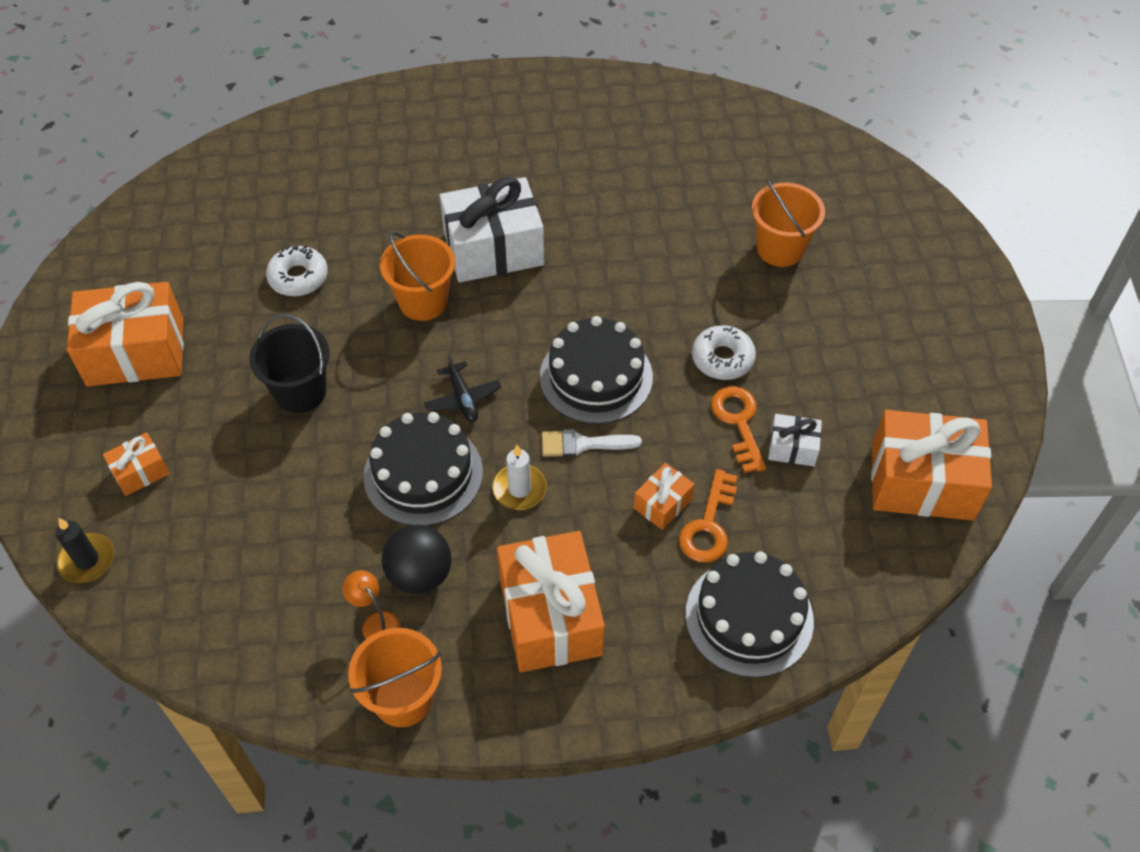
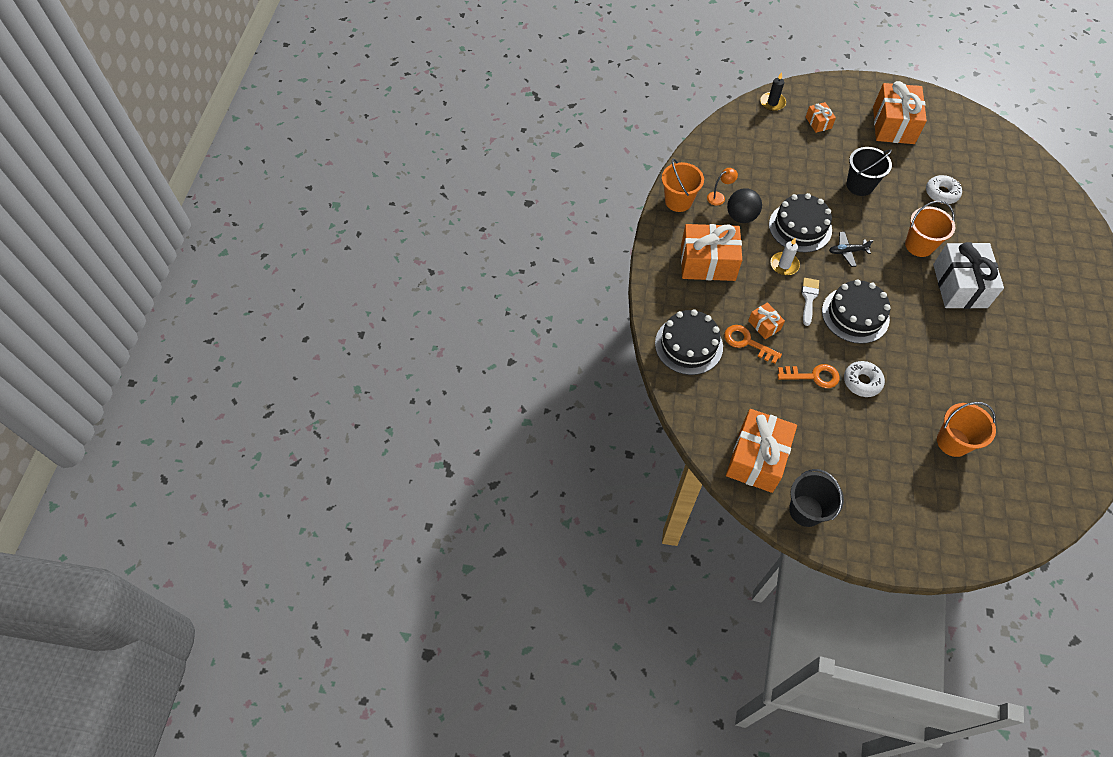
camera: 105 degrees right, 5 degrees up
(792, 448) = (791, 398): white gift -> none
(975, 409) = (806, 510): none -> black bucket

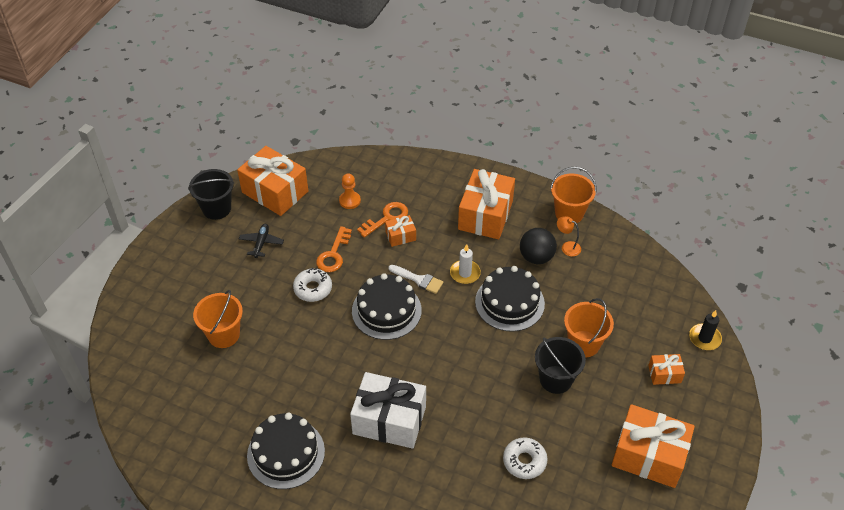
camera: 105 degrees right, 10 degrees down
(688, 345) = (399, 178): black cake -> black cake (286, 453)
(719, 197) = (567, 247): orange lamp -> orange lamp turned 135 degrees clockwise
(738, 382) = (350, 201): none -> orange pawn
(847, 251) = (466, 332): black plane -> black plane (261, 243)
(919, 245) = (454, 404): orange bucket -> orange bucket (584, 344)

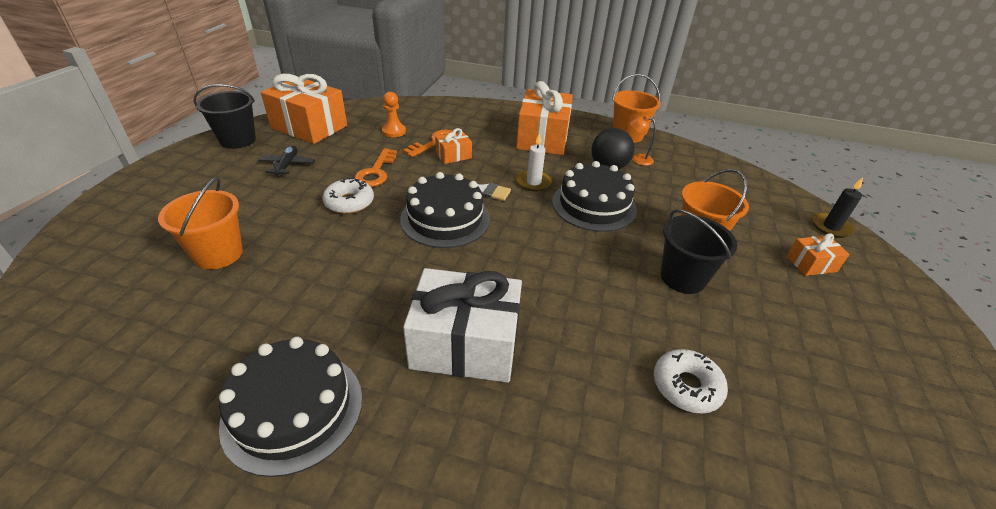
camera: 10 degrees left, 10 degrees down
(649, 455) = (857, 362): orange gift -> none

